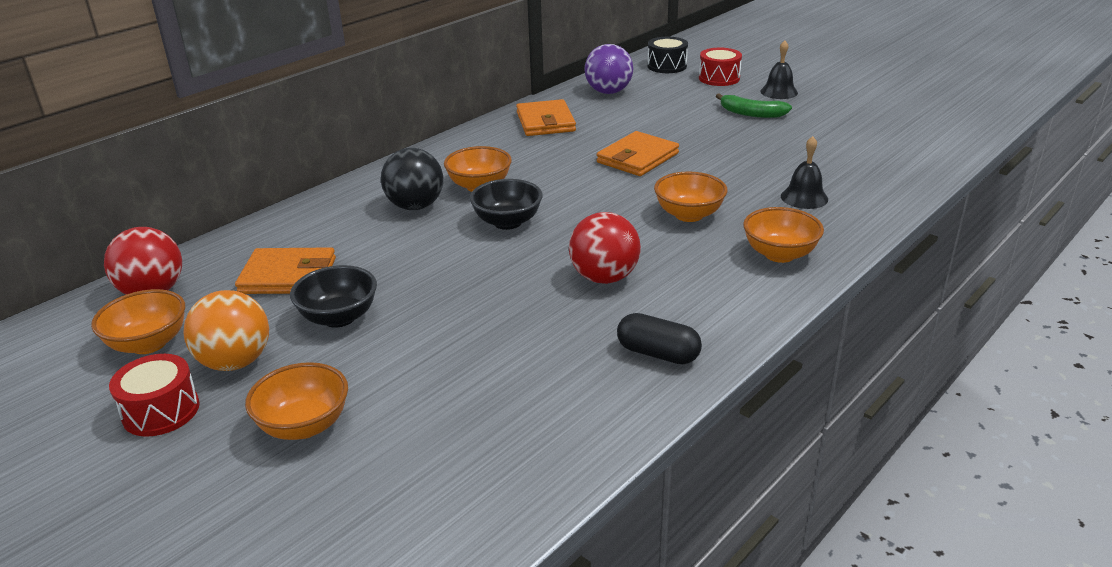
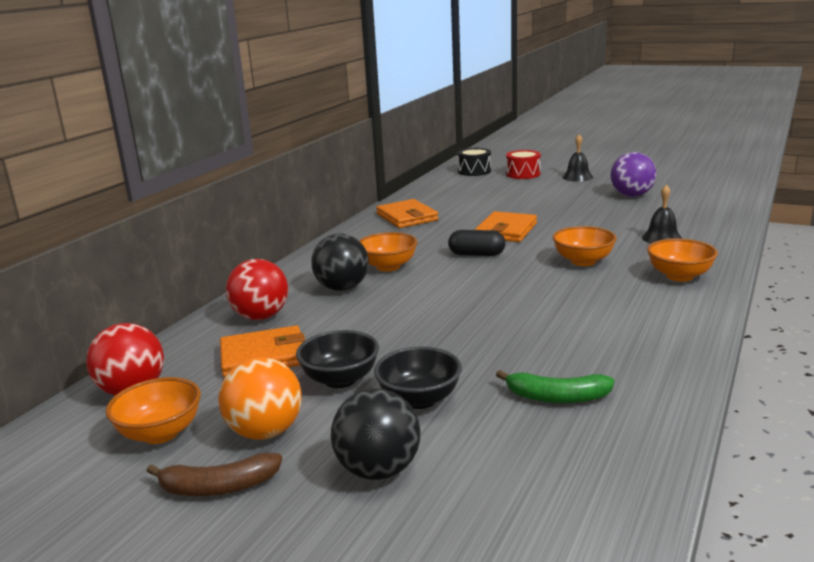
camera: 15 degrees left, 10 degrees down
(161, 411) = (218, 487): red drum -> brown banana
(304, 425) = (378, 470): orange bowl -> black ball
(507, 222) = (435, 287): black bowl -> black bowl (419, 399)
(604, 278) = (554, 313): red ball -> red ball (261, 317)
(608, 92) = (442, 192): purple ball -> purple ball (631, 195)
(658, 354) = (649, 357): black capsule -> black capsule (476, 254)
(751, 113) = (569, 192): green banana -> green banana (557, 397)

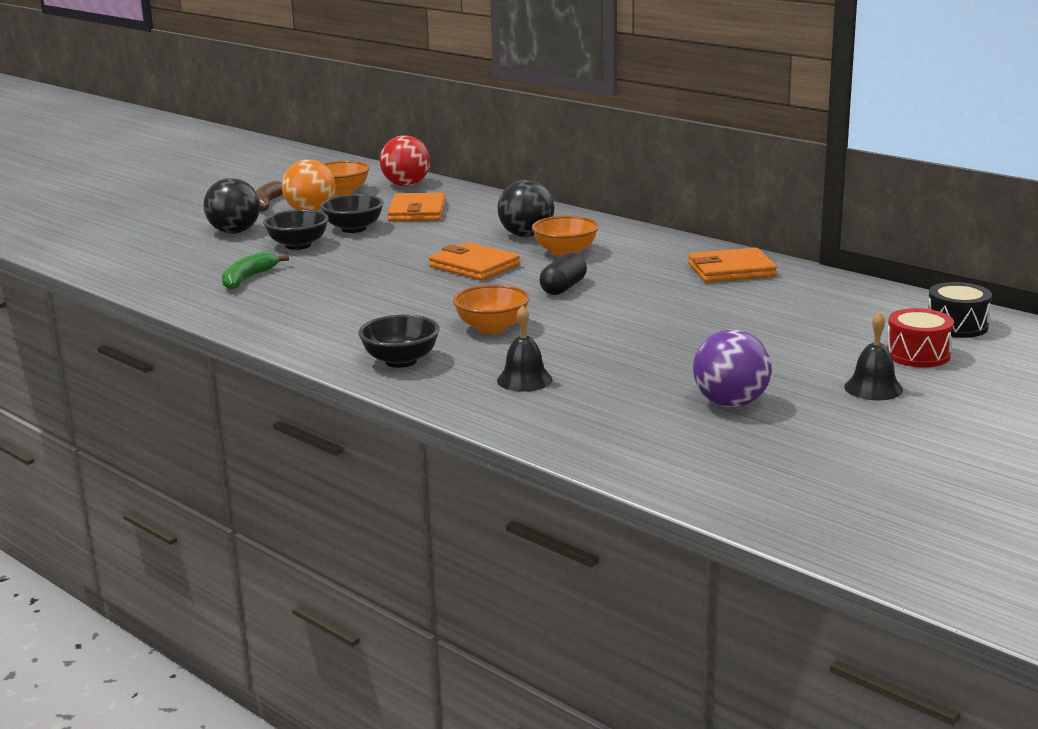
camera: 105 degrees right, 0 degrees up
(261, 317) = (491, 211): red ball -> none
(506, 230) = (632, 309): orange wallet -> orange wallet (474, 266)
(679, 276) = (401, 361): orange bowl -> black bowl

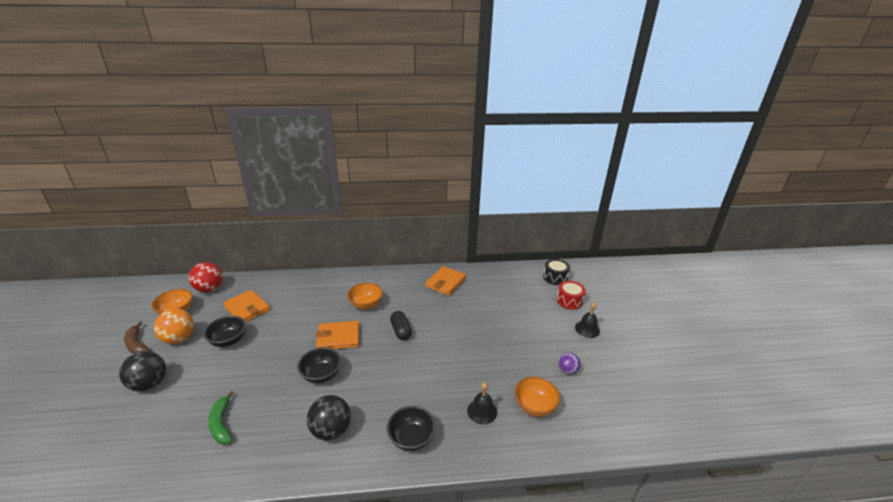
camera: 50 degrees left, 10 degrees up
(298, 245) = (213, 373): black bowl -> black bowl (321, 375)
(492, 328) = (414, 381): orange bowl -> orange bowl (534, 406)
(526, 235) = (330, 300): black ball -> black ball (331, 430)
(730, 403) = (567, 370): purple ball -> purple ball, size x0.59

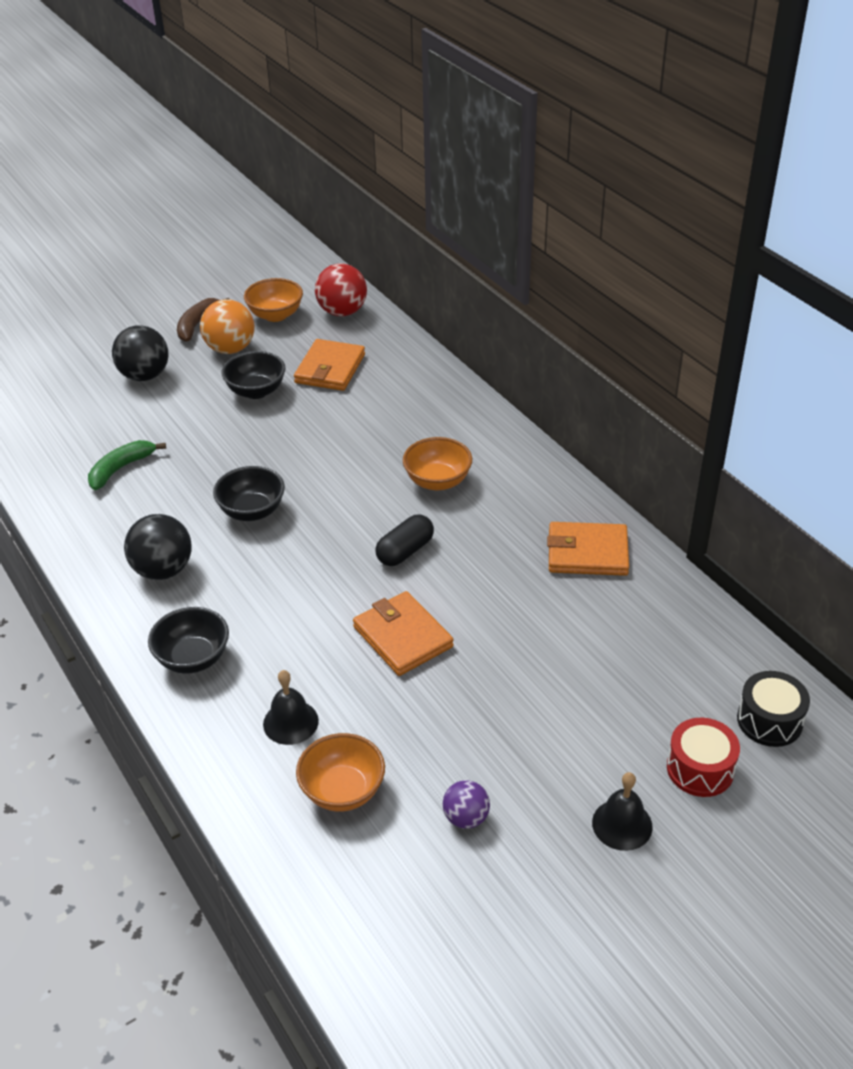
camera: 65 degrees right, 10 degrees up
(338, 337) = (338, 490): orange wallet -> orange wallet (402, 637)

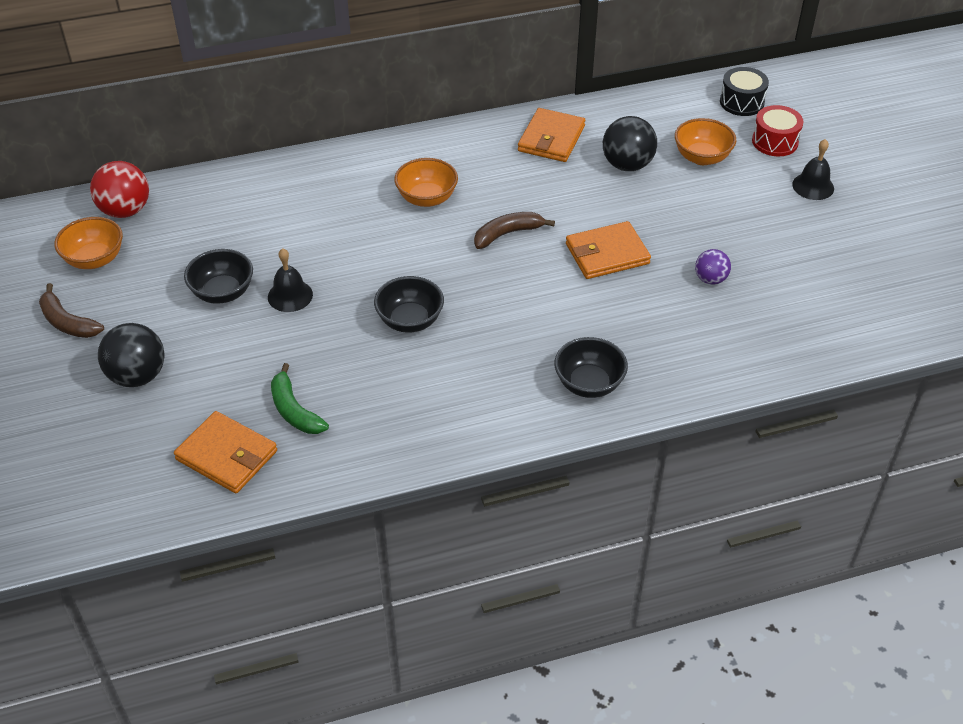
camera: 75 degrees left, 5 degrees up
(163, 570) = (466, 392): black ball -> black ball (627, 165)
(230, 349) = (134, 302): orange ball -> none
(290, 722) = (680, 332): black bell -> black bell (290, 295)
(330, 369) = (219, 235): orange wallet -> orange wallet (226, 455)
(343, 791) = (755, 314): orange bowl -> orange bowl (702, 157)
(405, 551) = (507, 234): black capsule -> brown banana
(466, 818) = (793, 256): purple ball -> purple ball (710, 279)

